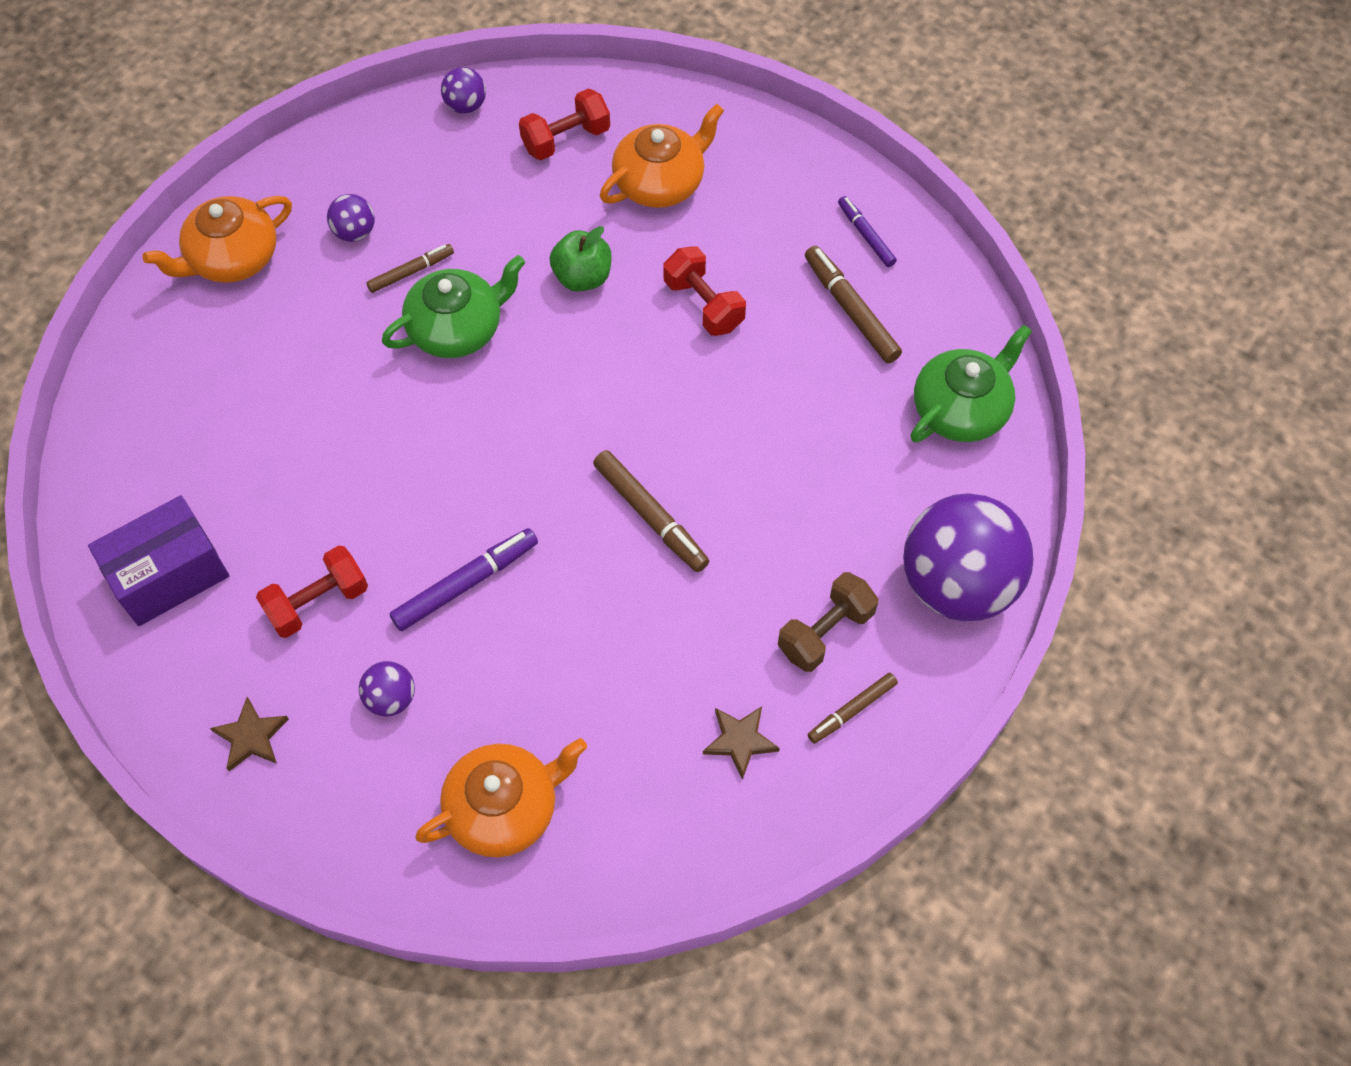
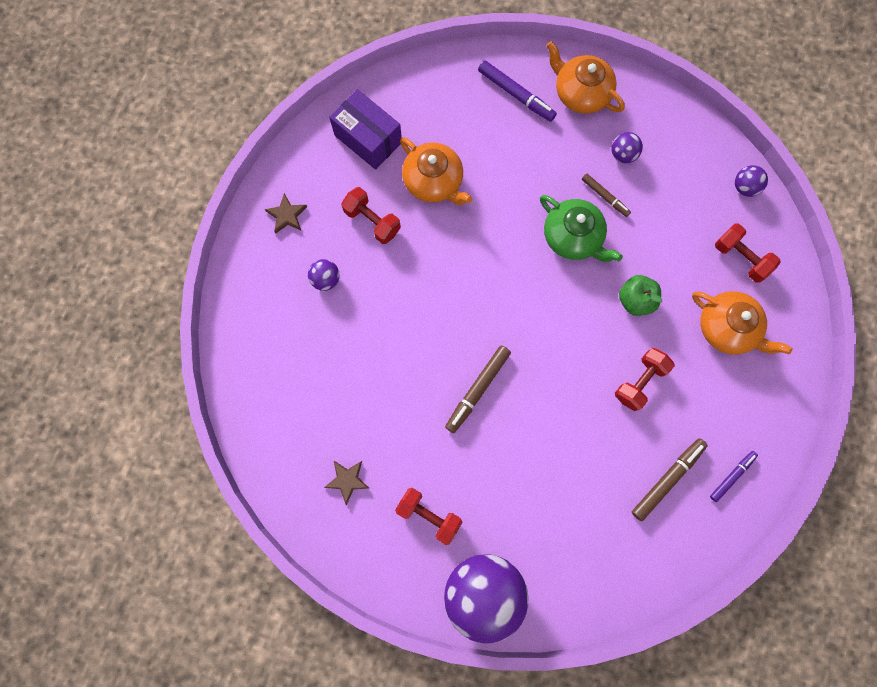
camera: 75 degrees right, 15 degrees up
(466, 583) = (404, 297): purple marker -> purple marker (516, 94)
(504, 808) = (278, 360): orange teapot -> orange teapot (434, 181)
(825, 632) = (429, 515): brown dumbbell -> red dumbbell
(852, 710) = (382, 542): brown marker -> none
(961, 409) = (612, 570): green teapot -> none

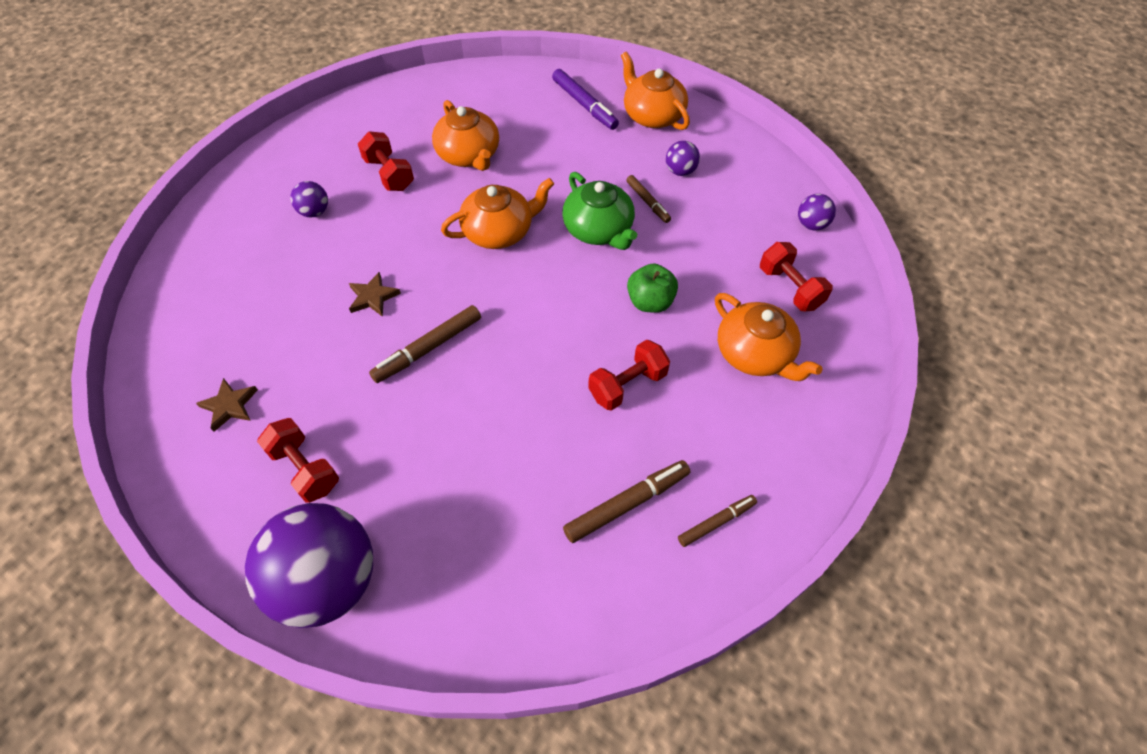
camera: 15 degrees right, 20 degrees down
(287, 215) = (306, 153): brown star -> brown star (373, 297)
(368, 139) = (419, 111): purple box -> none
(491, 260) = (499, 231): none -> orange teapot
(732, 476) = (716, 522): purple marker -> brown marker

